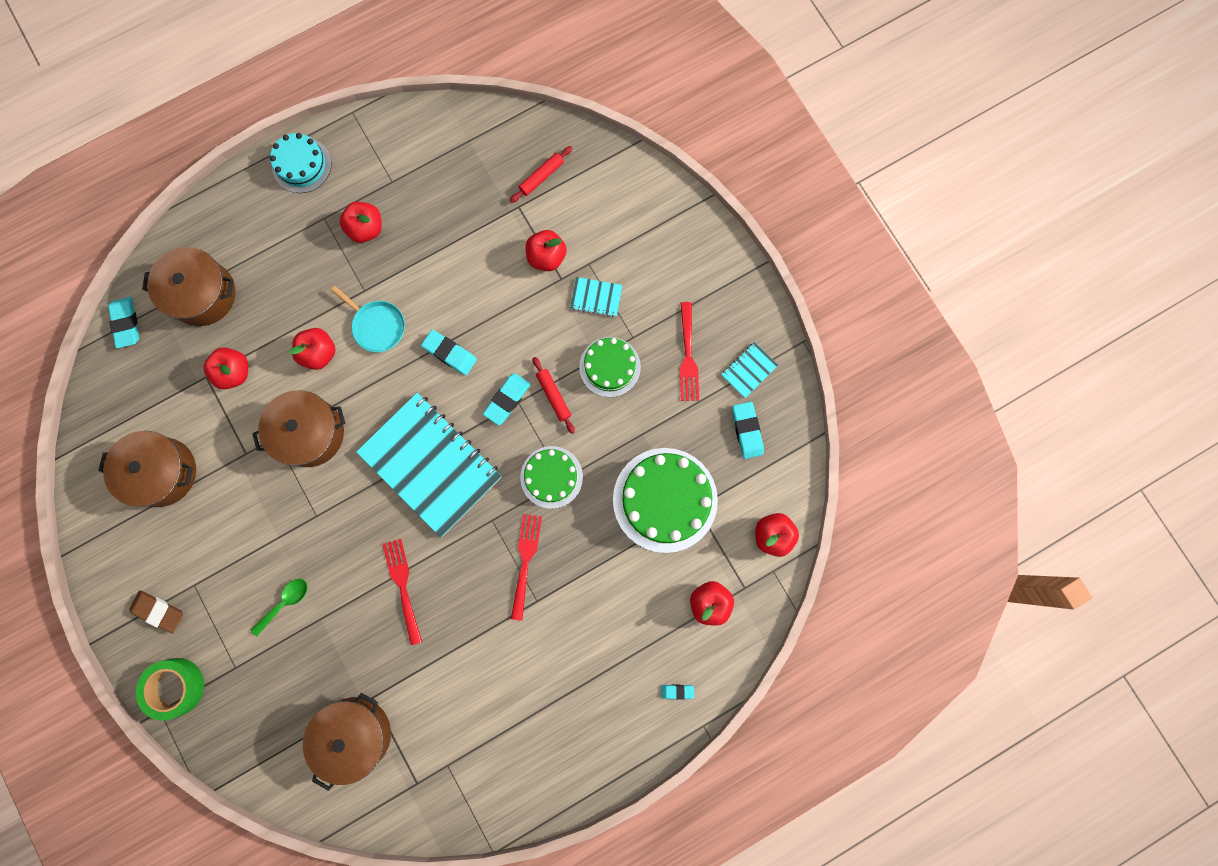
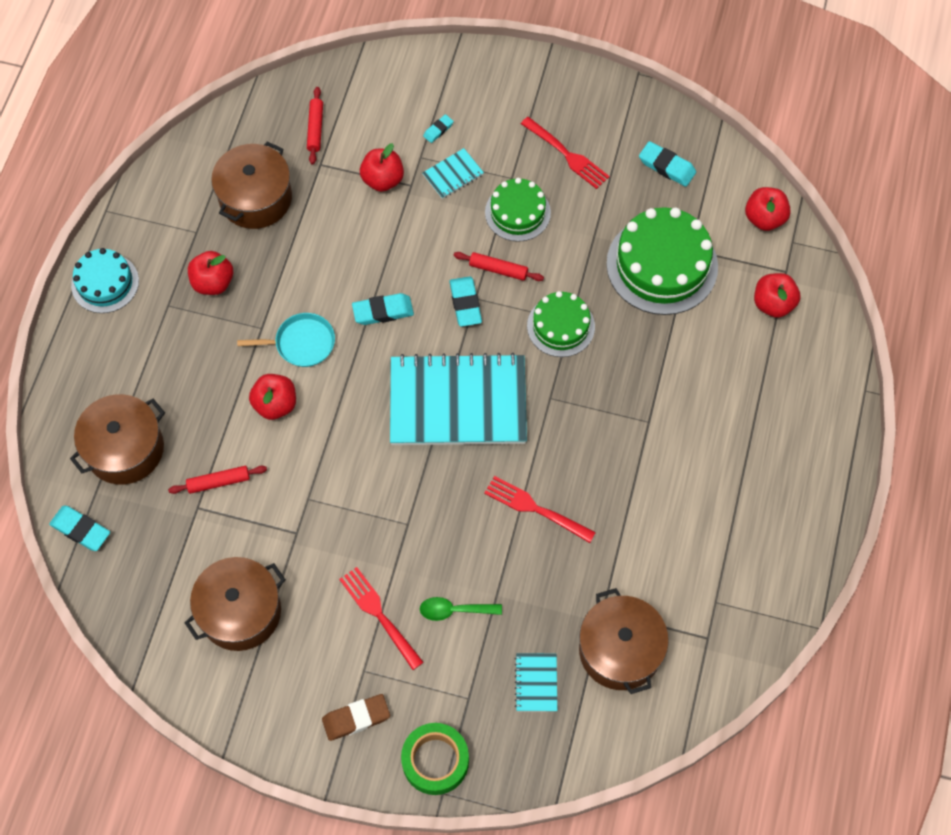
camera: 45 degrees left, 15 degrees down
(234, 372) = (219, 482): red apple -> red rolling pin
(285, 602) = (454, 610): green spoon -> green spoon turned 90 degrees counterclockwise
(310, 433) = (334, 468): brown pot -> brown pot (255, 198)
(525, 562) = (609, 403): red fork -> red fork (380, 615)
(677, 691) = (820, 385): turquoise eraser -> turquoise eraser (438, 130)
(749, 370) = (622, 126): turquoise notebook -> turquoise notebook (536, 683)

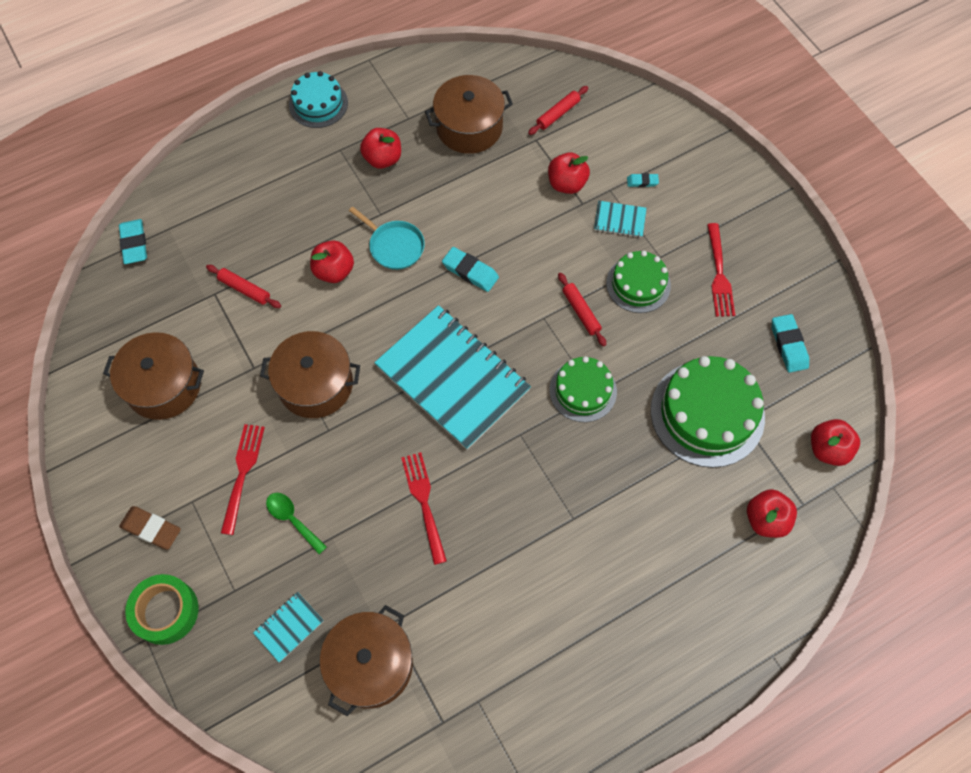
camera: 45 degrees right, 0 degrees up
(125, 449) = (214, 217): brown pot -> brown pot (315, 384)
(465, 303) = (532, 315): turquoise eraser -> none

